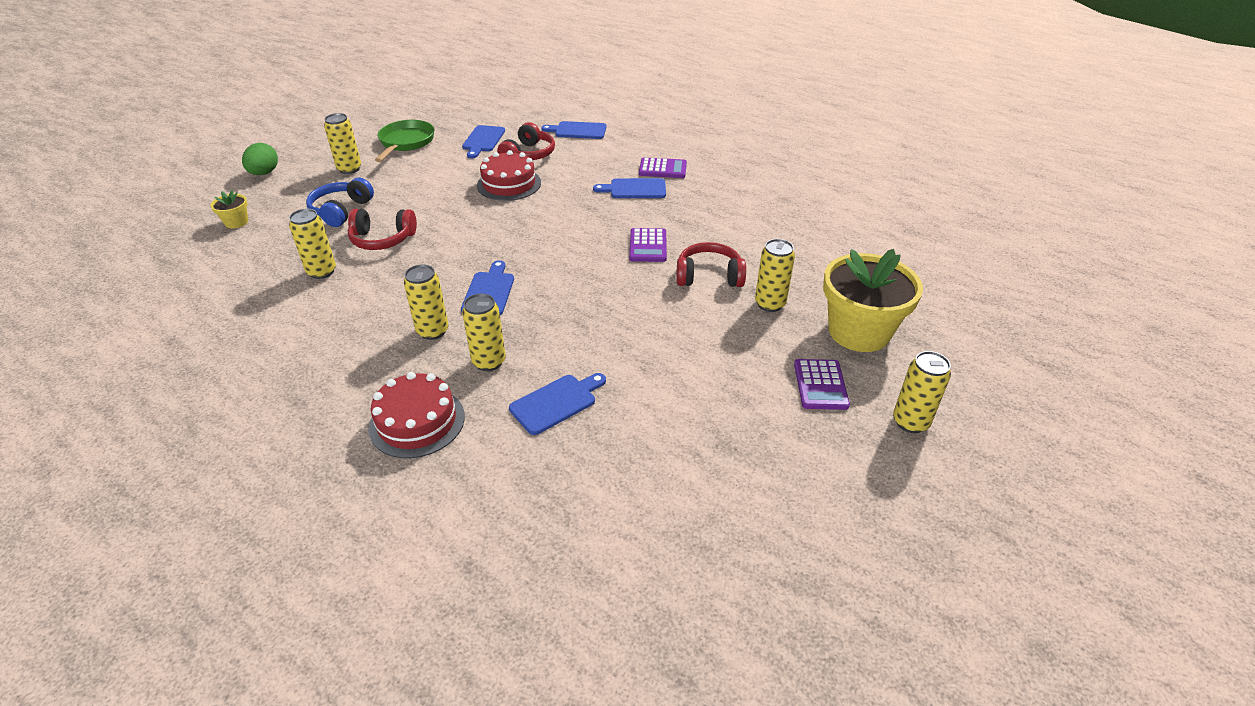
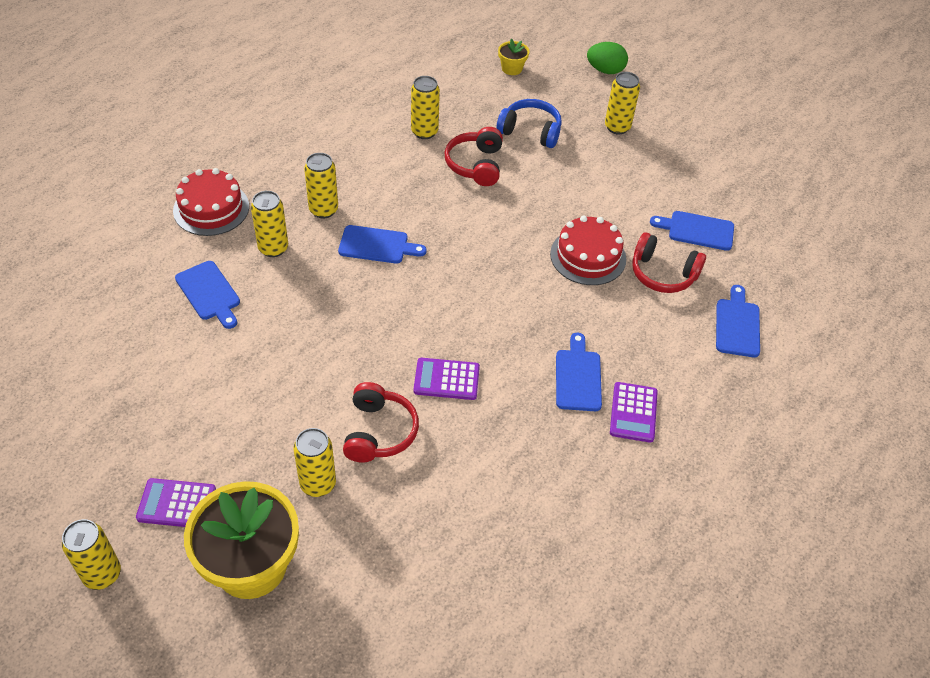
camera: 90 degrees right, 10 degrees up
(406, 142) = (683, 164): green pan -> none

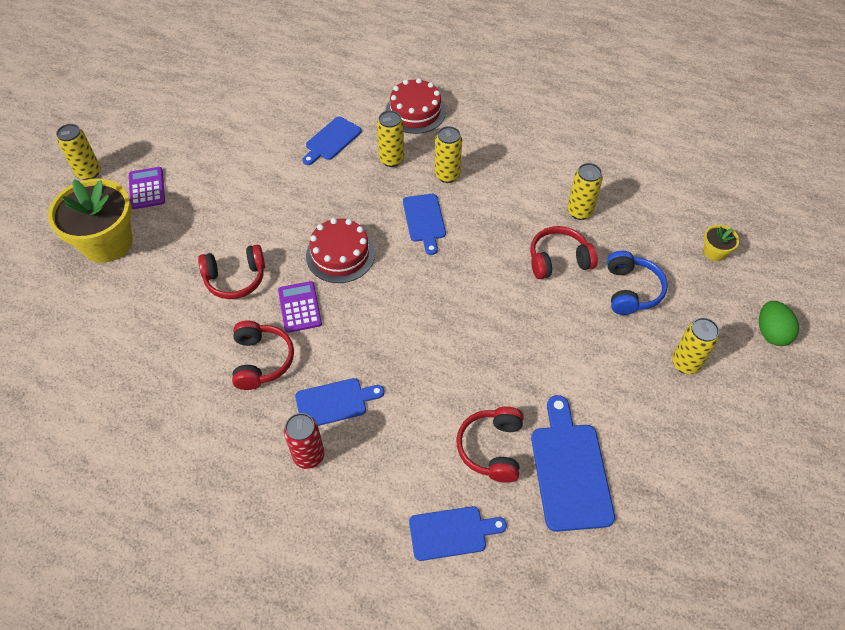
camera: 75 degrees right, 5 degrees up
(318, 484) = (180, 257): yellow can -> none
(504, 429) = (261, 360): none -> red headphones
(588, 256) = (485, 377): red cake -> red cake (340, 254)
(633, 412) = (309, 456): purple calculator -> red can
(697, 230) = (570, 470): blue cutting board -> blue cutting board, size x1.54

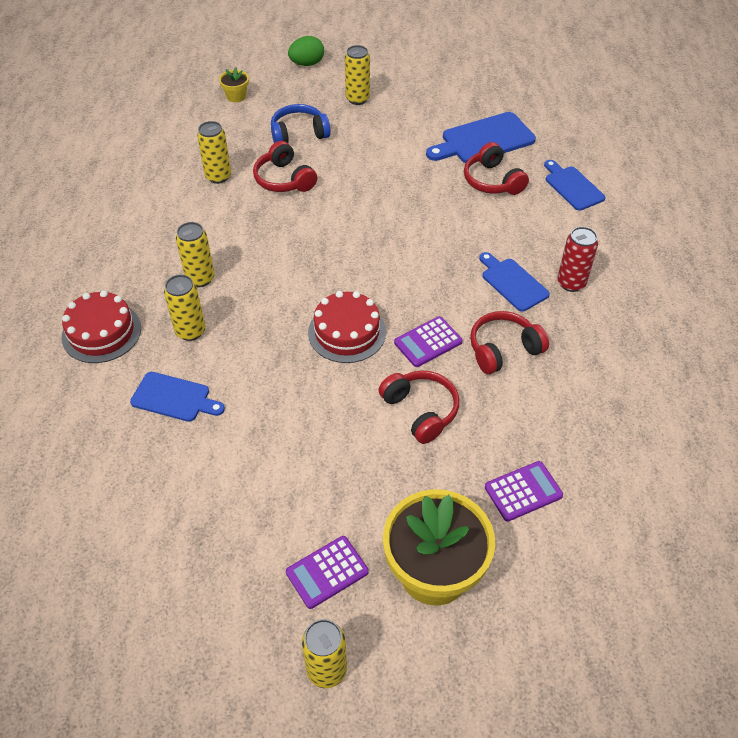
camera: 110 degrees left, 5 degrees down
(126, 318) = (523, 491): none -> purple calculator
(424, 220) = (272, 279): blue cutting board -> none
(492, 448) = (492, 181): red headphones -> red headphones turned 75 degrees clockwise

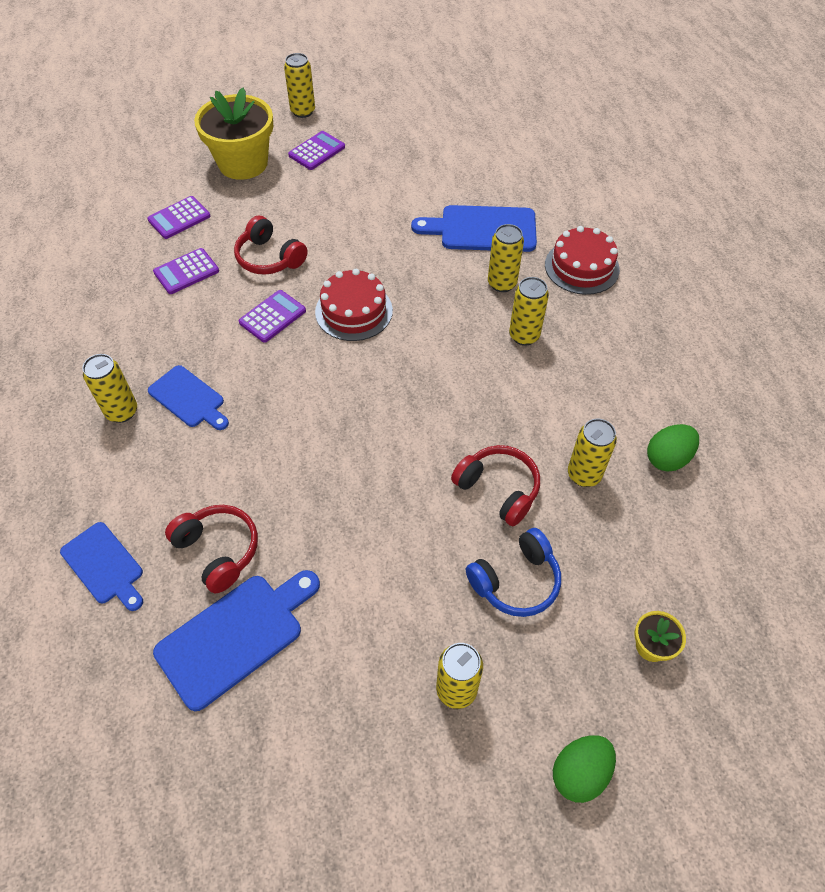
camera: 165 degrees right, 5 degrees up
(152, 175) = (667, 458): none -> green egg
(174, 398) = (482, 229): blue cutting board -> blue cutting board, size x1.54
(503, 349) = (197, 324): red headphones -> none
(514, 412) = (186, 272): none -> purple calculator
(571, 283) = (122, 411): red can -> yellow can

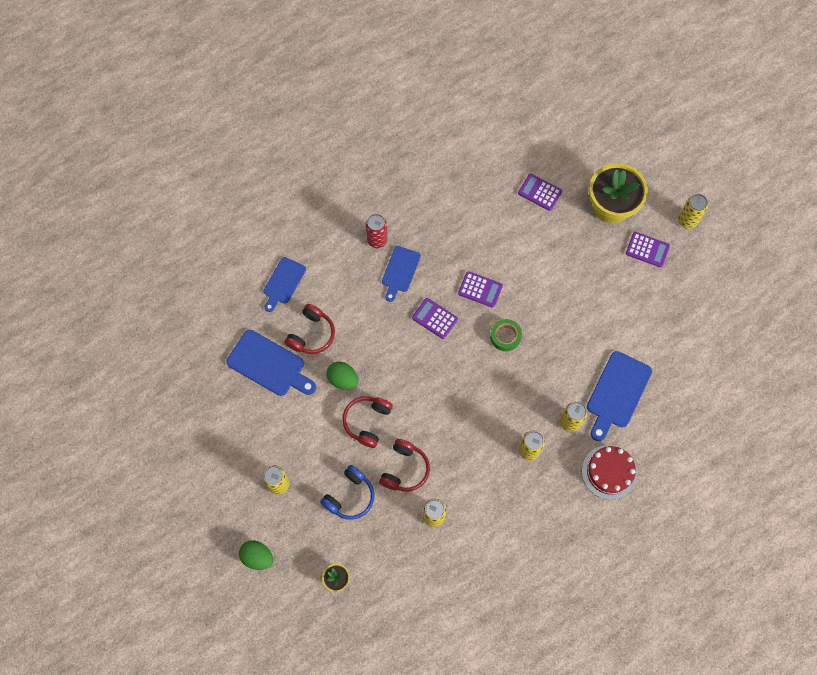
camera: 70 degrees right, 15 degrees up
(122, 411) = (377, 240): yellow can -> red can
(186, 272) = (495, 221): purple calculator -> purple calculator (435, 318)
(269, 258) = (529, 265): red headphones -> red headphones (367, 422)
(354, 311) = (505, 336): red cake -> green tape
(482, 229) = (617, 393): blue cutting board -> blue cutting board turned 135 degrees counterclockwise
(515, 581) = (349, 496): blue headphones -> blue headphones turned 90 degrees counterclockwise
(667, 458) = (465, 564): green egg -> green egg (343, 379)

